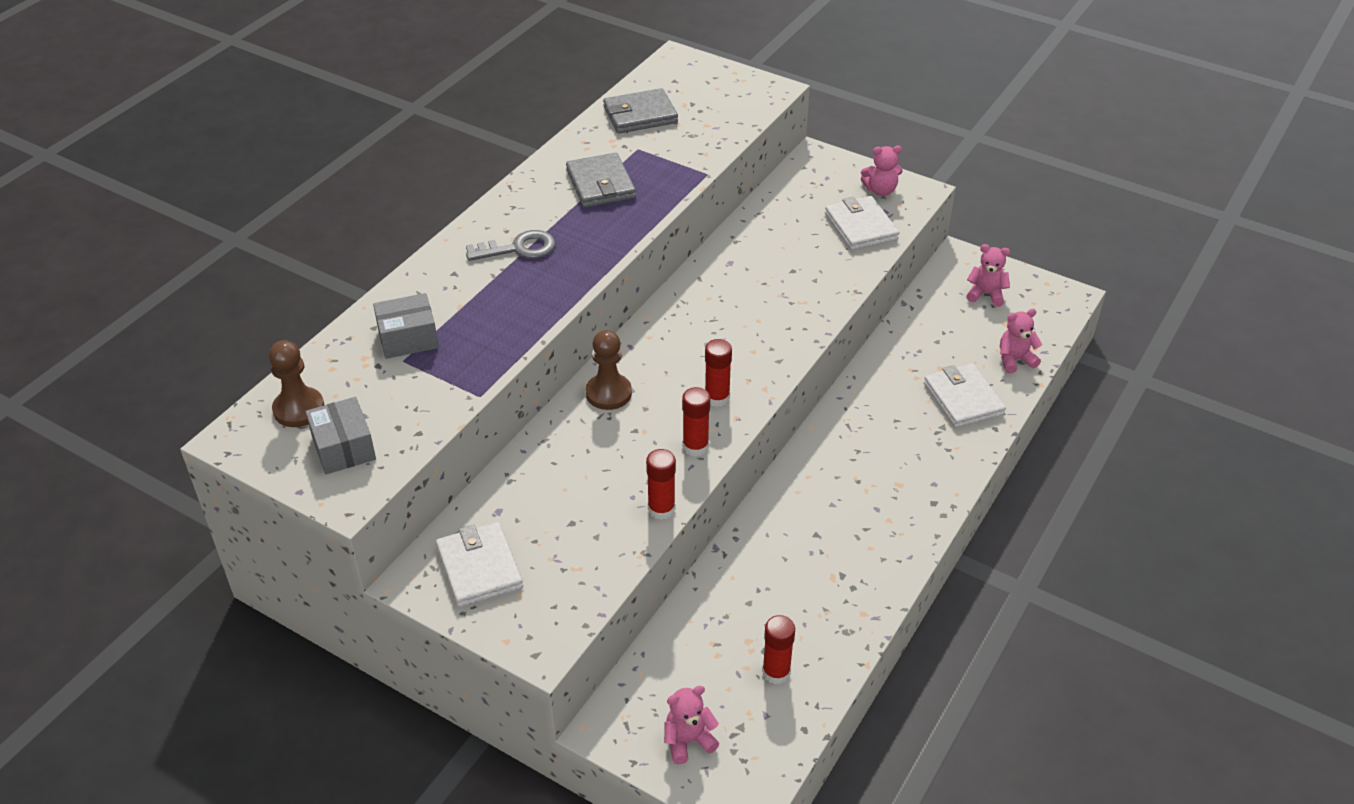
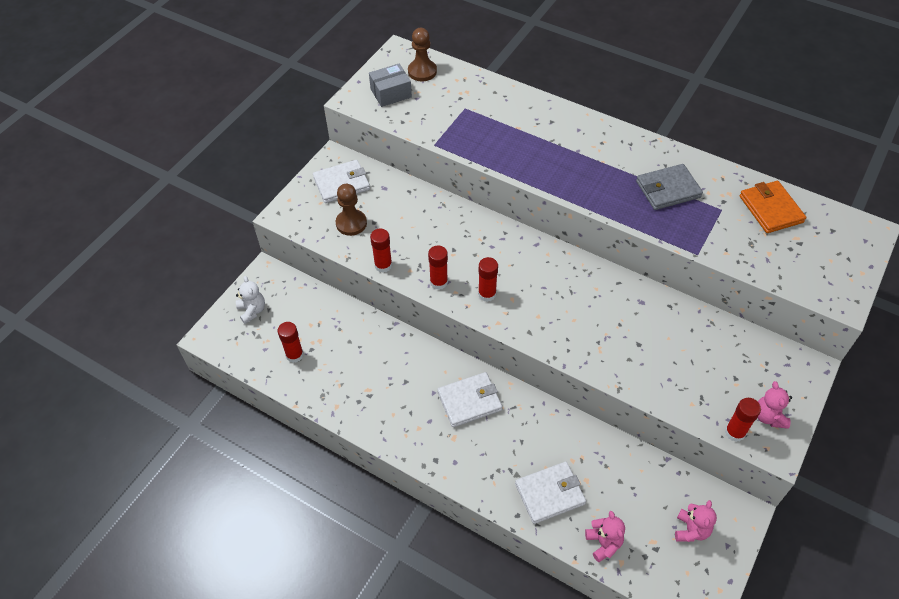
camera: 90 degrees right, 10 degrees up
(408, 338) = (485, 107): grey box -> none
(518, 248) = (582, 150): grey key -> none
(608, 393) = (488, 234): brown pawn -> brown pawn (351, 223)
(640, 115) = (770, 209): grey wallet -> orange wallet
(688, 741) = (252, 310): pink teddy bear -> white teddy bear
(860, 227) = (709, 397): white wallet -> white wallet (469, 401)
(903, 215) = (735, 432): none -> red glue stick

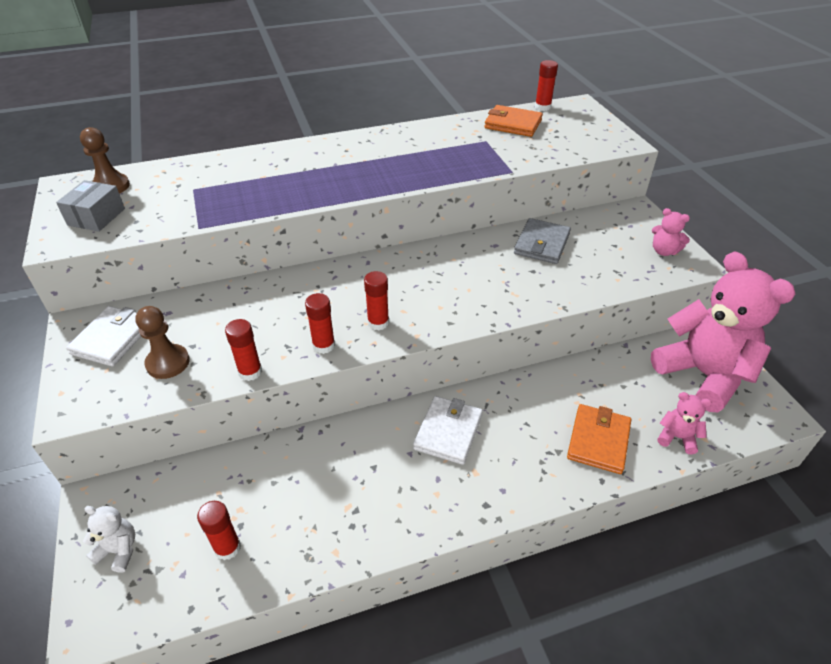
camera: 50 degrees left, 10 degrees down
(549, 494) = (598, 441): white wallet -> orange wallet
(668, 189) = (435, 150): grey wallet -> grey wallet (542, 244)
(691, 530) = (703, 374): pink teddy bear -> pink teddy bear, size x2.46
(735, 432) = (664, 275): red glue stick -> red glue stick (542, 107)

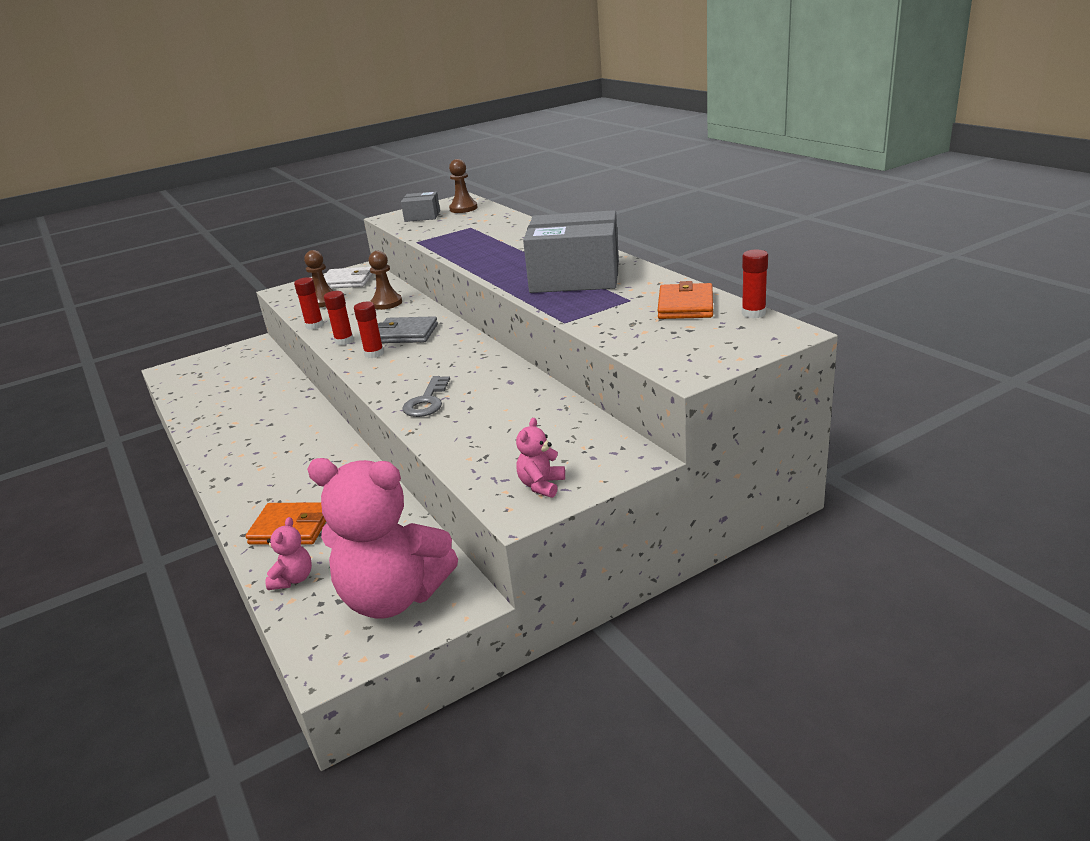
camera: 80 degrees right, 15 degrees down
(119, 550) = (215, 361): white teddy bear -> none
(227, 547) = (210, 391): red glue stick -> none
(234, 306) = (386, 303): none -> brown pawn
(414, 154) = (575, 277): none -> grey box
(448, 432) = (305, 447): white wallet -> none
(510, 293) = (427, 401): none -> grey key
(542, 244) = (523, 405): grey wallet -> grey wallet (406, 334)
(703, 374) = (393, 597): pink teddy bear -> pink teddy bear turned 60 degrees clockwise

